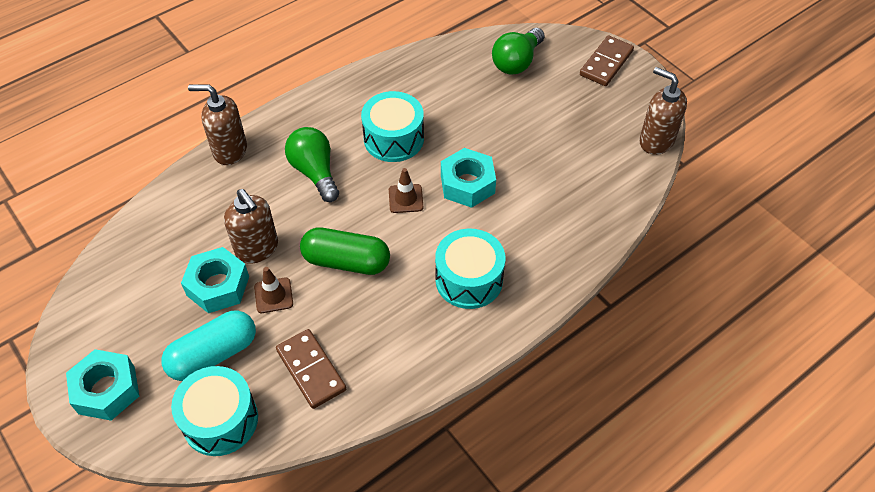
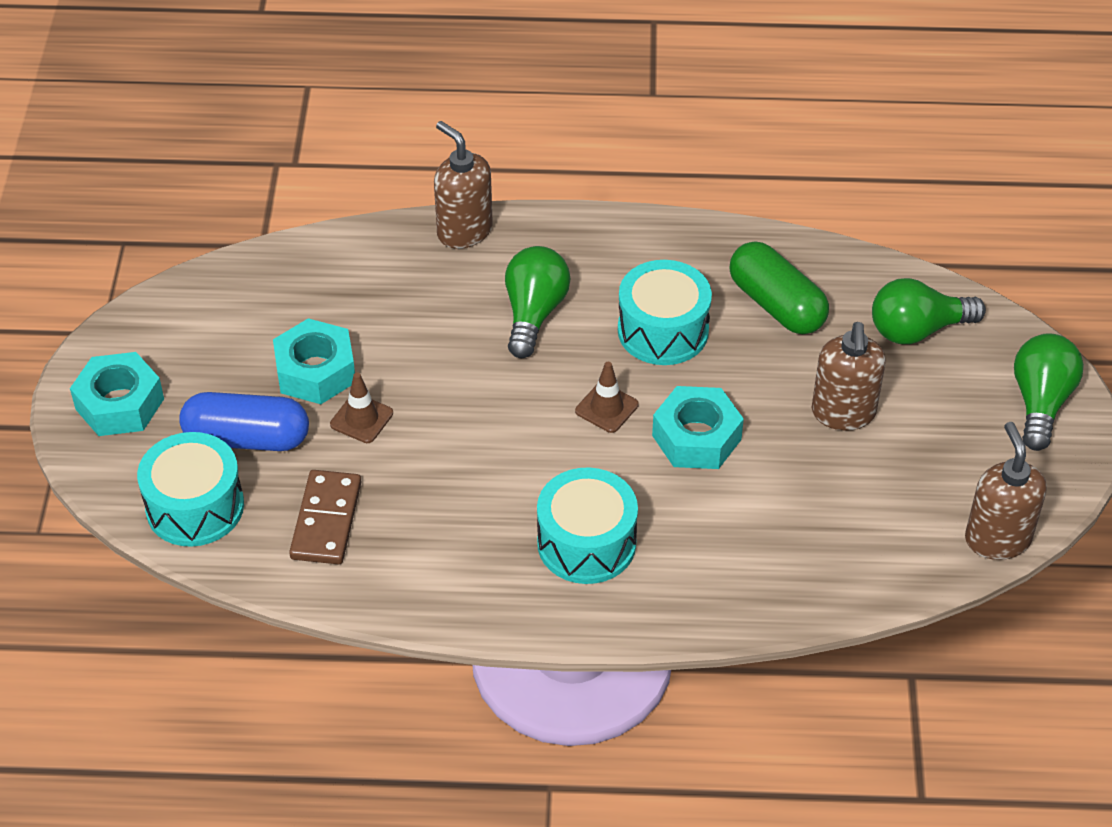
camera: 40 degrees right, 5 degrees down
(213, 354) = (247, 438): turquoise capsule -> blue capsule
(257, 249) = (391, 358): brown soap dispenser -> brown soap dispenser (843, 413)
(346, 261) = (471, 434): green capsule -> green capsule (776, 305)
(606, 63) = (1040, 402): brown domino -> green light bulb

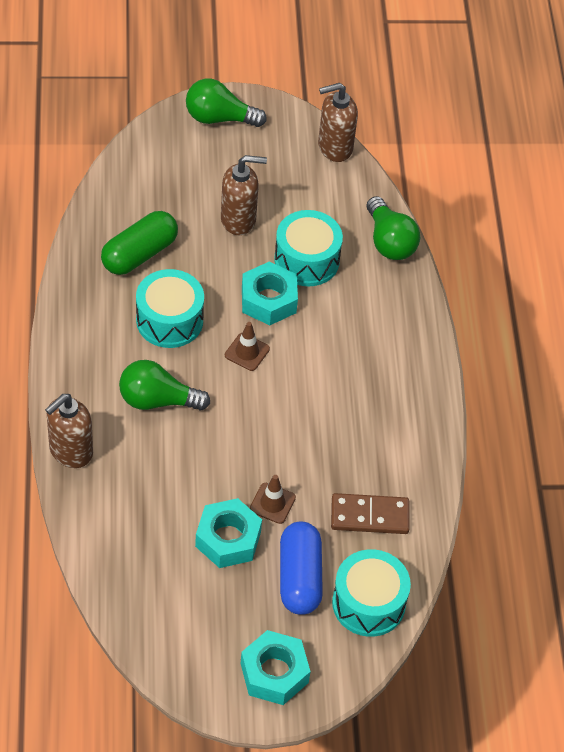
camera: 100 degrees left, 5 degrees up
(586, 543) = (368, 360): turquoise drum -> turquoise drum (306, 260)
(917, 330) = (158, 177): green light bulb -> green light bulb (389, 241)

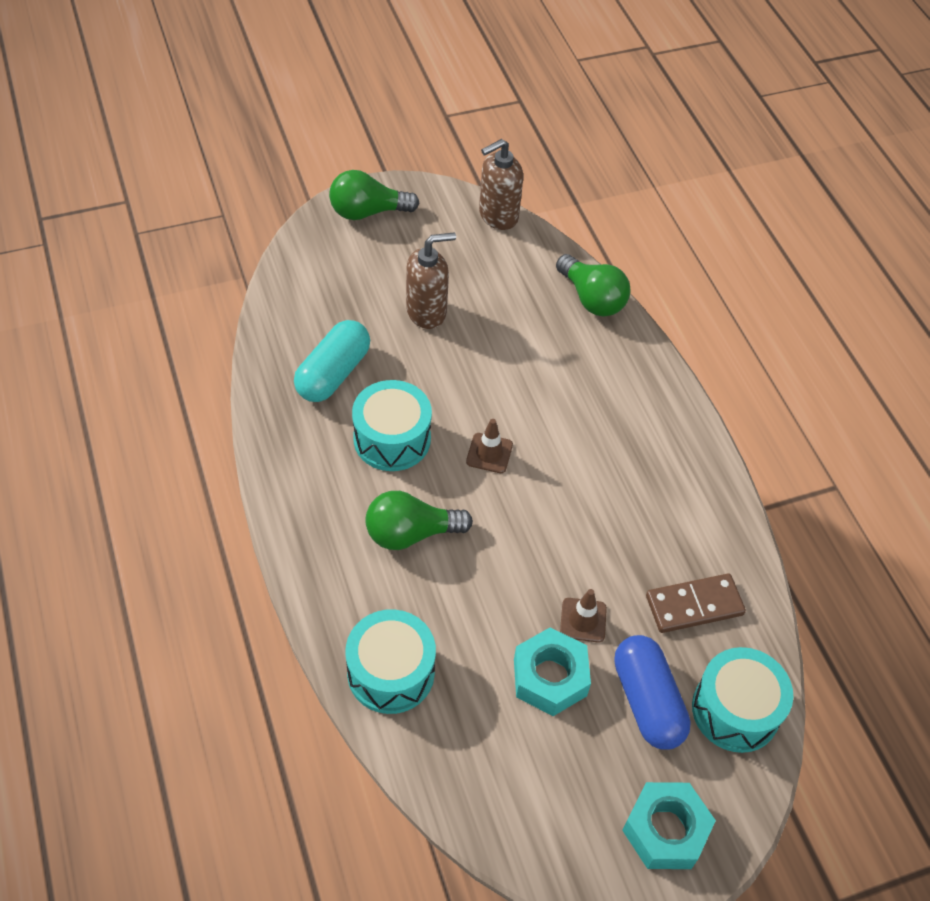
camera: 15 degrees left, 0 degrees up
(70, 451) = (332, 621): brown soap dispenser -> none
(139, 254) = (333, 373): green capsule -> turquoise capsule
(268, 300) = (491, 390): turquoise nut -> none
(306, 260) = (514, 338): turquoise drum -> turquoise drum (391, 672)

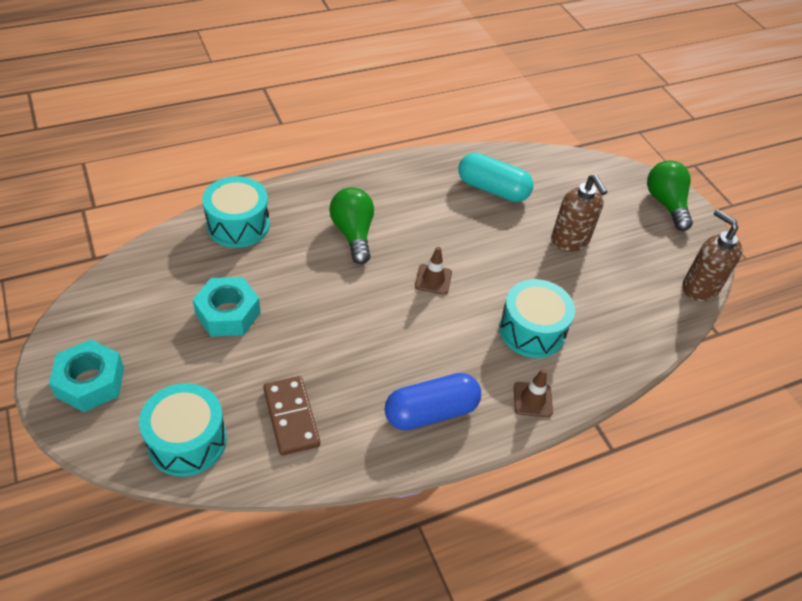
camera: 85 degrees right, 5 degrees down
(392, 439) = (437, 222): turquoise drum -> turquoise drum (532, 330)
(583, 620) = (278, 336): brown traffic cone -> brown traffic cone (532, 399)
(592, 298) = (624, 356): green light bulb -> none
(647, 701) = (202, 376): blue capsule -> blue capsule (431, 412)

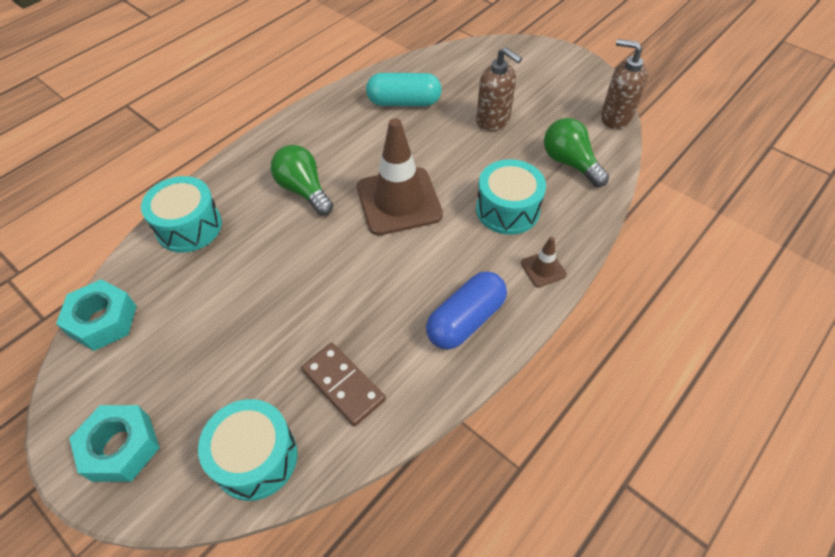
camera: 20 degrees left, 5 degrees up
(228, 313) = (226, 315): turquoise nut -> turquoise nut (103, 321)
(433, 279) = (399, 201): brown traffic cone -> brown traffic cone, size x2.26
(666, 204) = (549, 60): green light bulb -> green light bulb (570, 163)

